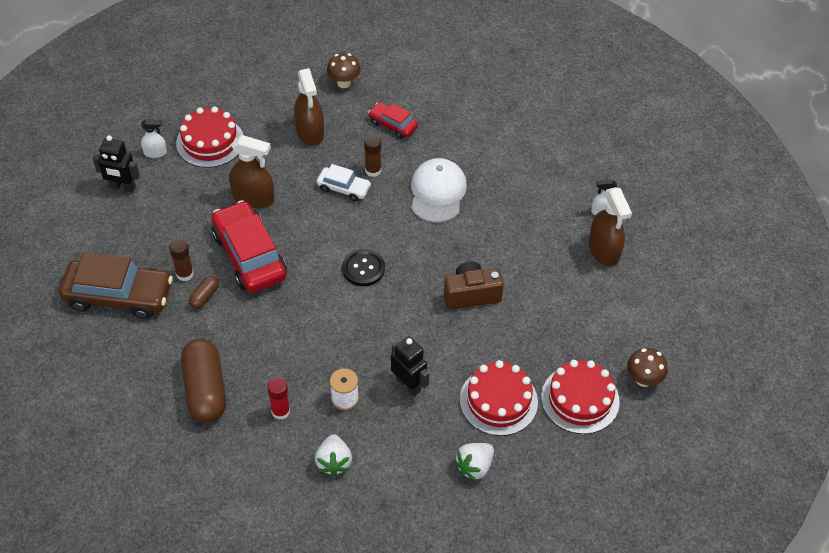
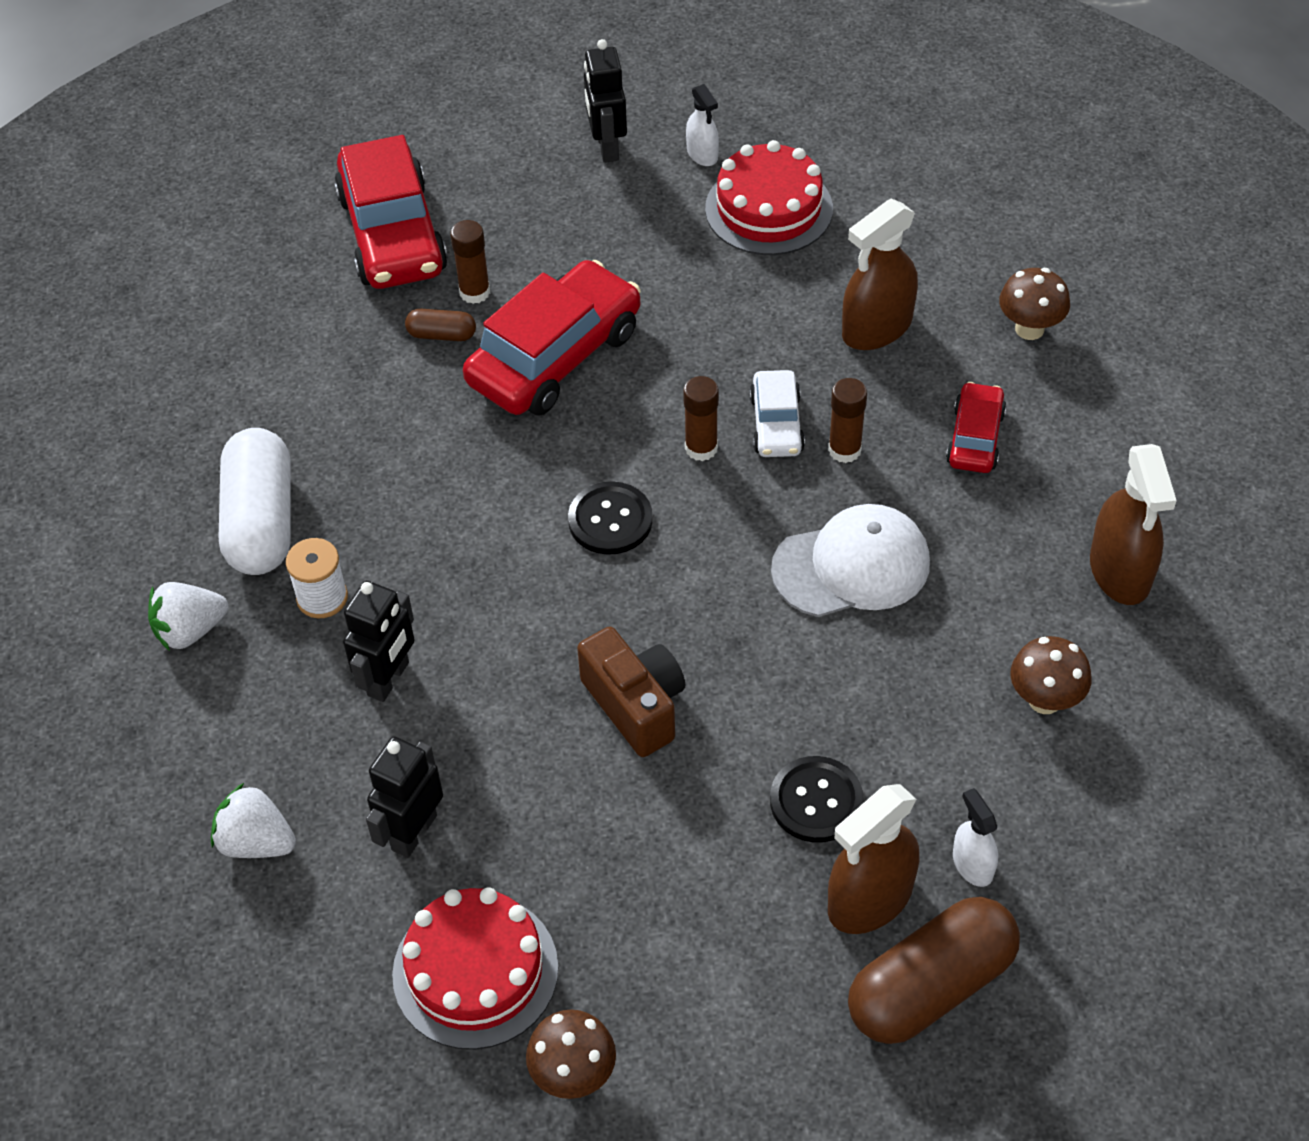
camera: 70 degrees right, 0 degrees up
(119, 296) = (392, 234): brown car -> red car
(205, 389) = (263, 409): brown capsule -> brown capsule (930, 986)
(253, 198) = (680, 312): brown spray bottle -> brown spray bottle (1120, 571)
(280, 411) = (261, 521): red glue stick -> white capsule
(341, 220) = (701, 448): none -> brown glue stick
(498, 401) = (413, 832): red cake -> black robot
(537, 158) = (1044, 700): none -> brown mushroom
(550, 250) = (816, 801): none -> black button

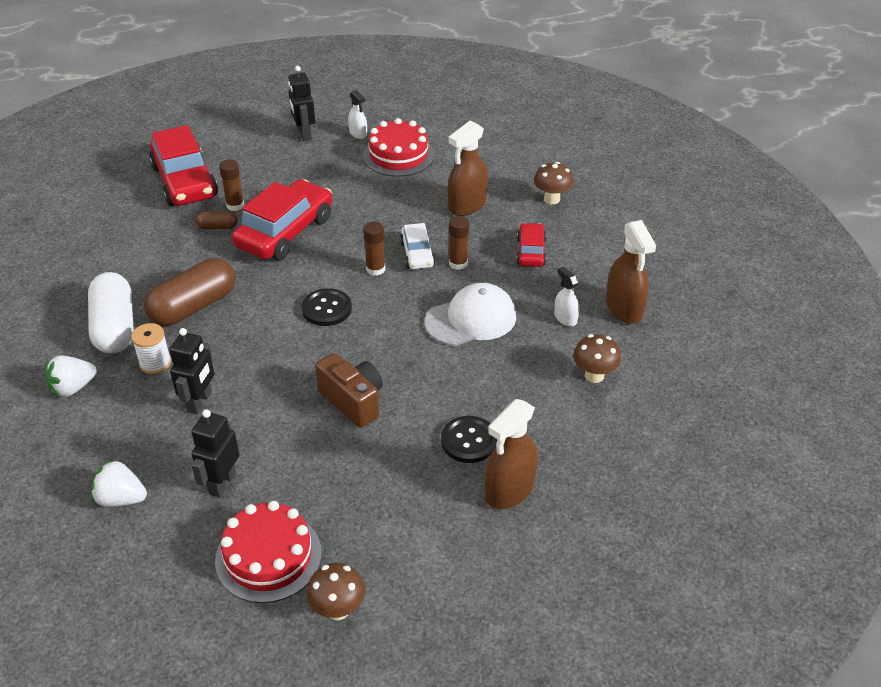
camera: 10 degrees left, 10 degrees down
(930, 986) = (554, 533): brown capsule -> brown capsule (194, 306)
(972, 864) = (568, 465): white spray bottle -> white spray bottle (565, 318)

